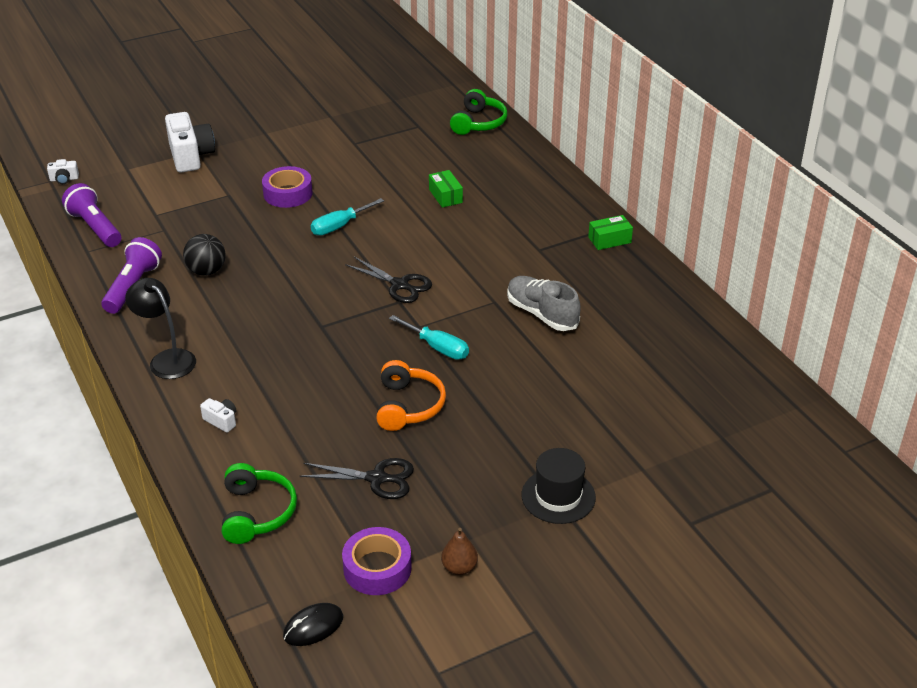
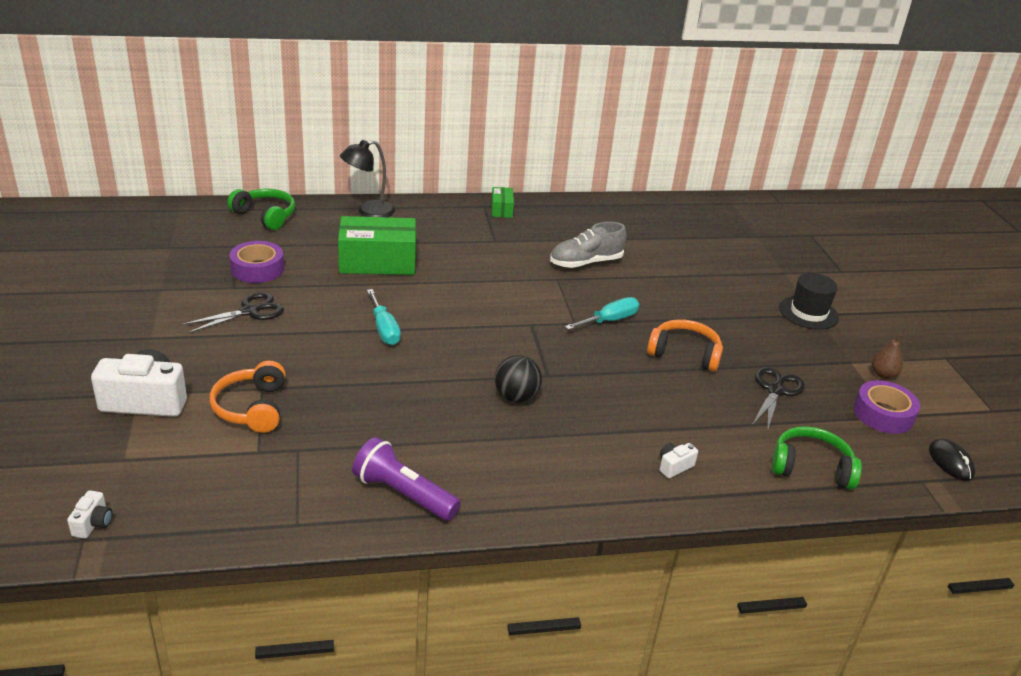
camera: 75 degrees left, 5 degrees down
(95, 227) = (246, 509): purple flashlight -> none
(167, 359) = (557, 488): black lamp -> black lamp (368, 211)
(203, 198) = (252, 408): none -> orange headphones
(207, 271) = (407, 431): black ball -> black ball (516, 397)
(288, 193) = (295, 348): purple tape -> purple tape (257, 269)
(399, 285) = (506, 318): black scissors -> black scissors (249, 311)
(445, 196) = (377, 262): green box -> green box, size x2.05

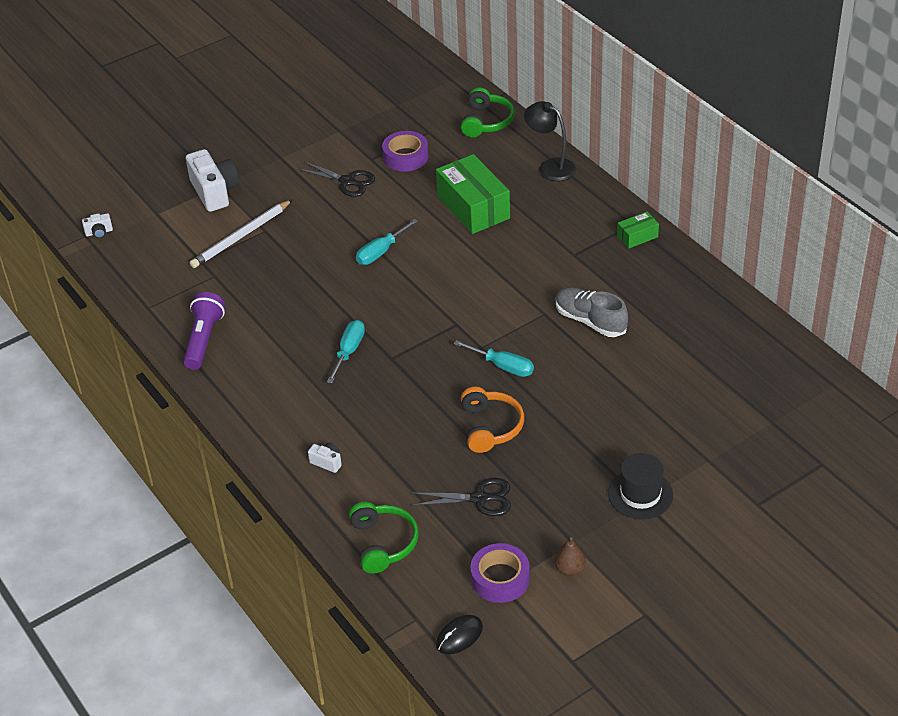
camera: 70 degrees right, 10 degrees up
(252, 408) = (241, 237): orange headphones -> white pencil
(516, 397) = (349, 351): black ball -> turquoise screwdriver

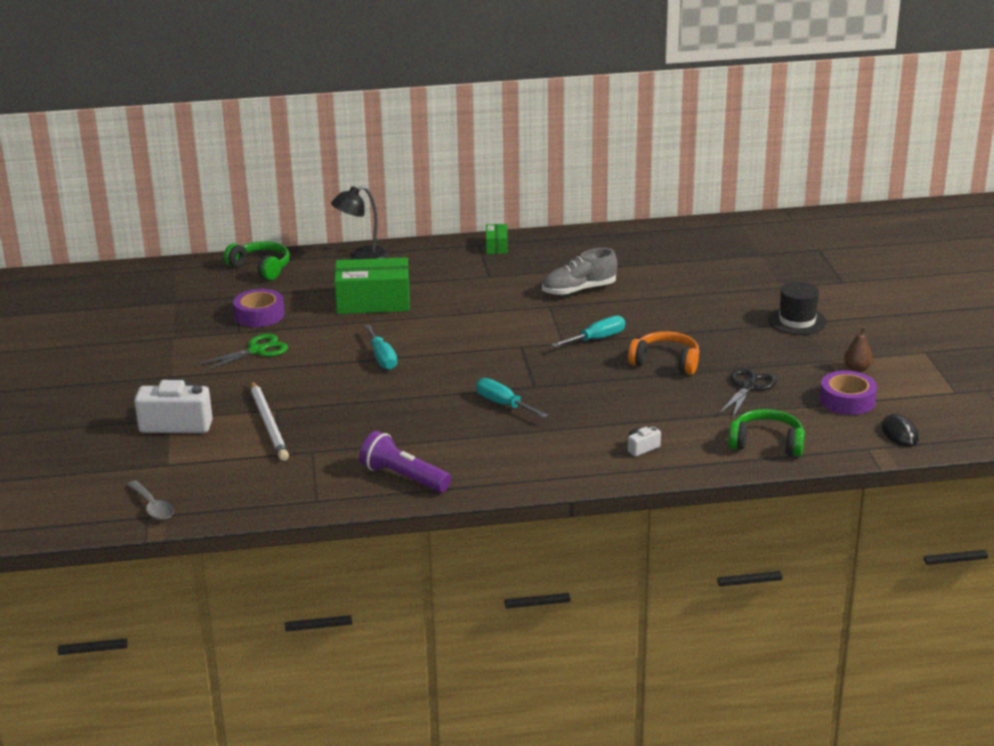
camera: 65 degrees left, 15 degrees down
(99, 232) = (153, 507): white camera -> grey spoon
(347, 181) = (257, 351): black scissors -> green scissors

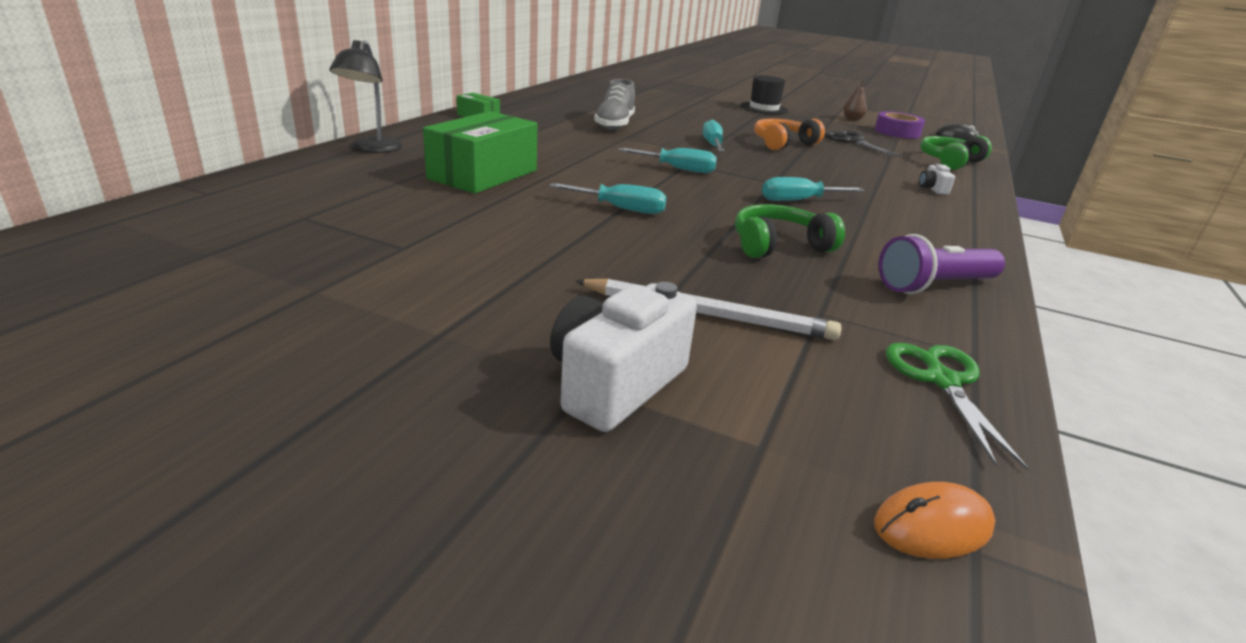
camera: 60 degrees left, 0 degrees up
(153, 507) = (932, 526): grey spoon -> orange mouse
(257, 351) = (480, 255): green scissors -> green scissors (942, 381)
(259, 315) = (385, 224): purple tape -> none
(261, 268) = (265, 186): green headphones -> green headphones (778, 245)
(500, 347) = (678, 169): none -> turquoise screwdriver

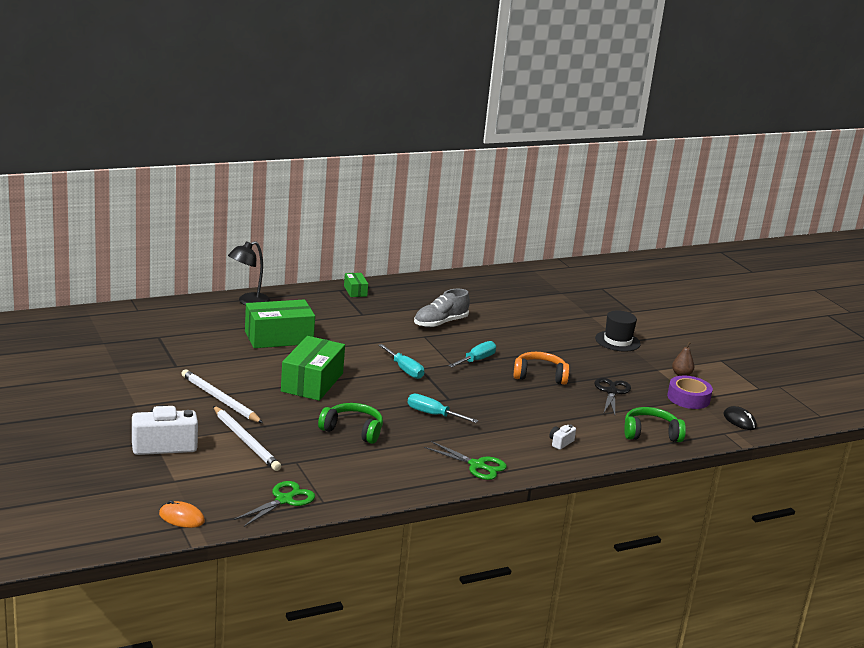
camera: 40 degrees right, 5 degrees down
(555, 270) = (220, 399): none -> white pencil
(621, 209) = (312, 382): turquoise screwdriver -> green box
(934, 286) = (386, 478): purple flashlight -> none
(948, 234) = (477, 465): none -> green scissors

